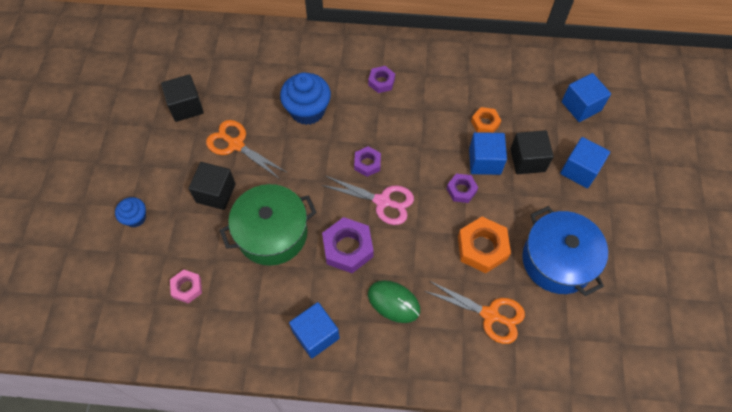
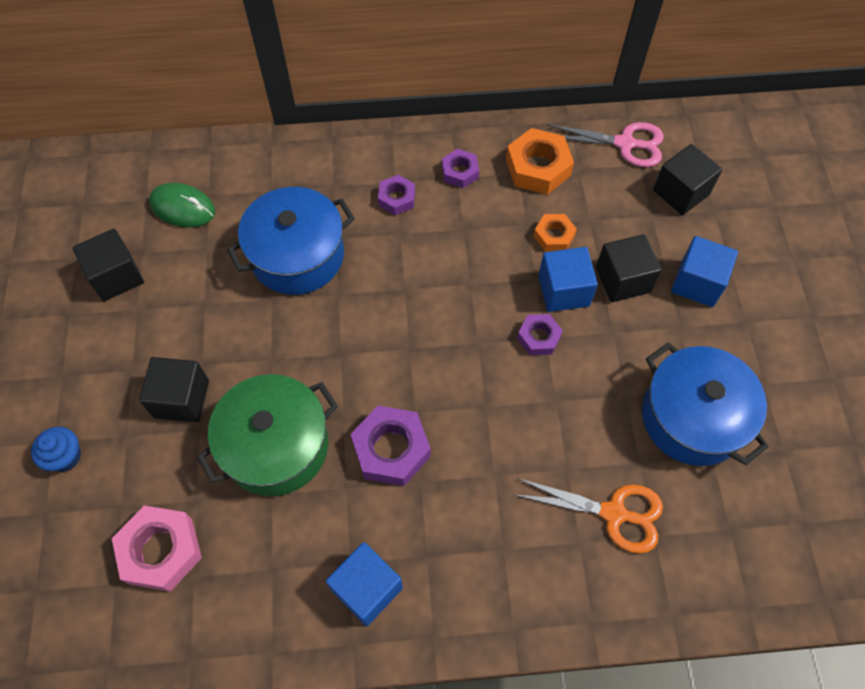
camera: 10 degrees left, 0 degrees up
(187, 288) = (161, 551): pink nut -> pink nut, size x1.70
(236, 144) = (200, 321): orange scissors -> none
(307, 110) = (297, 255): blue cupcake -> blue pot
(367, 163) = (397, 320): purple nut -> purple nut (460, 172)
(382, 201) = (429, 372): pink scissors -> pink scissors (625, 144)
(393, 302) = (472, 518): green mouse -> green mouse (182, 207)
(482, 248) = (584, 416): orange nut -> orange nut (538, 167)
(581, 106) = (681, 192): blue cube -> black cube

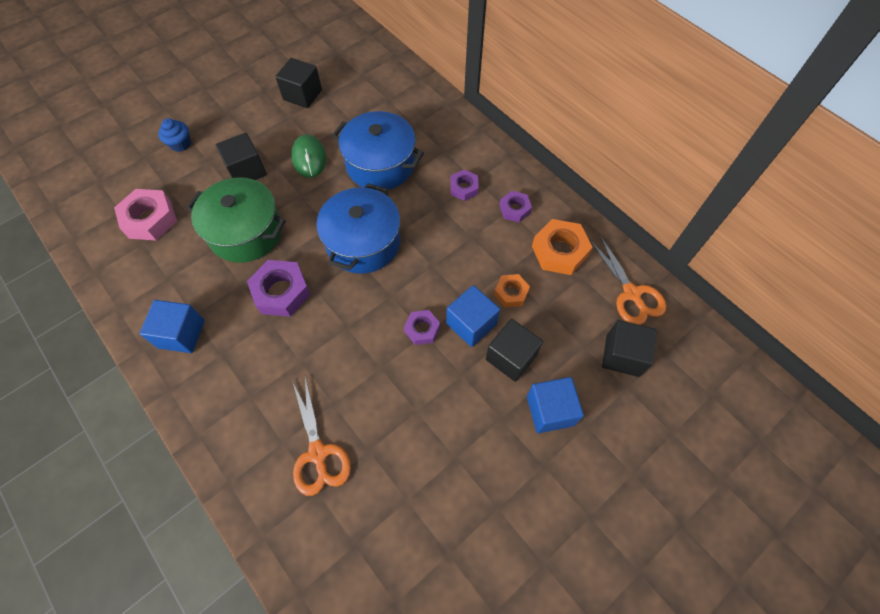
camera: 55 degrees right, 0 degrees up
(182, 207) = (369, 93): green mouse -> green mouse (309, 158)
(625, 144) = (631, 294): pink scissors -> orange scissors
(692, 417) = (430, 468): blue pot -> blue pot (363, 242)

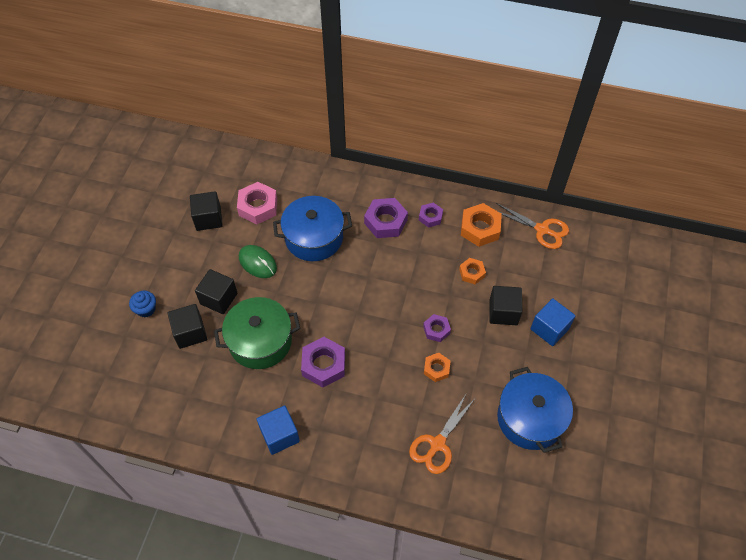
camera: 35 degrees left, 5 degrees down
(150, 219) = (178, 376): pink nut -> pink nut (258, 207)
(318, 453) = (437, 444): orange scissors -> orange scissors turned 90 degrees clockwise
(363, 242) = (350, 298): blue pot -> blue pot (530, 418)
(387, 371) = (436, 369): none -> orange nut
(464, 188) = (385, 221): purple nut -> purple nut, size x1.70
(471, 324) = (463, 307): blue cube -> none
(622, 355) = (564, 270): black cube -> black cube (190, 333)

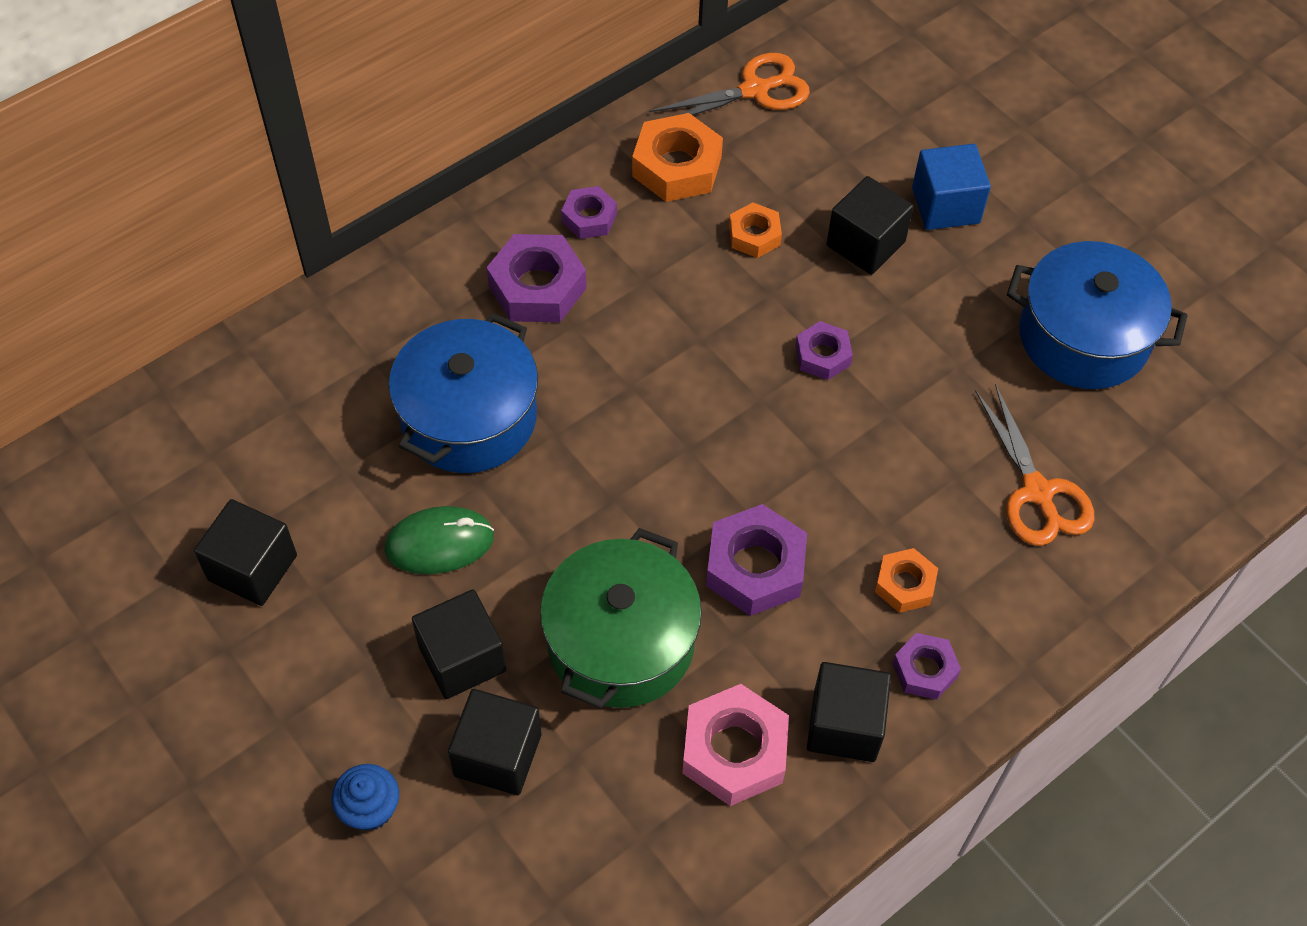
camera: 55 degrees left, 0 degrees up
(258, 207) = (308, 465): pink nut -> pink nut (734, 751)
(280, 435) = (844, 725): blue cube -> black cube
(324, 449) = (924, 670): none -> purple nut
(436, 369) = (897, 403): orange nut -> orange nut (904, 584)

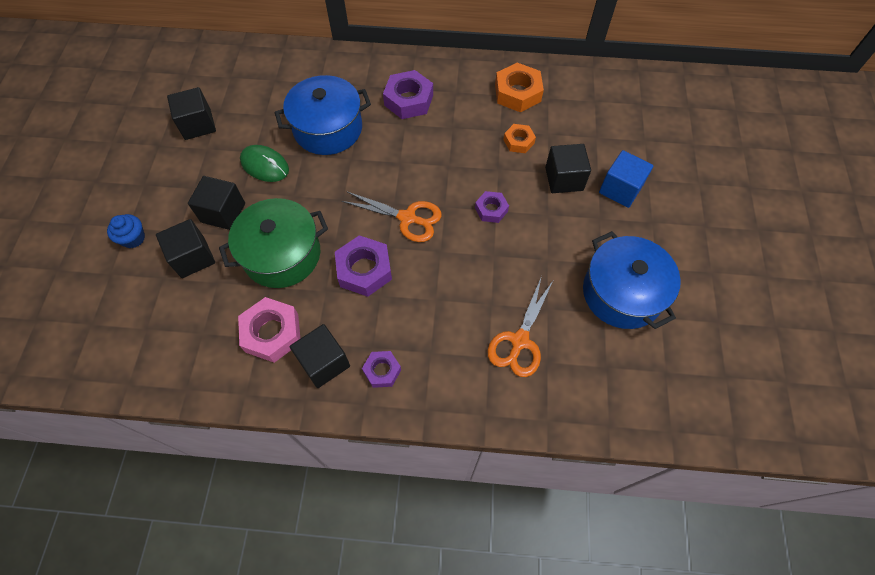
camera: 45 degrees right, 5 degrees up
(589, 218) = (459, 88): purple nut -> none
(755, 90) = (587, 85): orange scissors -> orange scissors (407, 218)
(904, 584) = (415, 329): orange nut -> none

